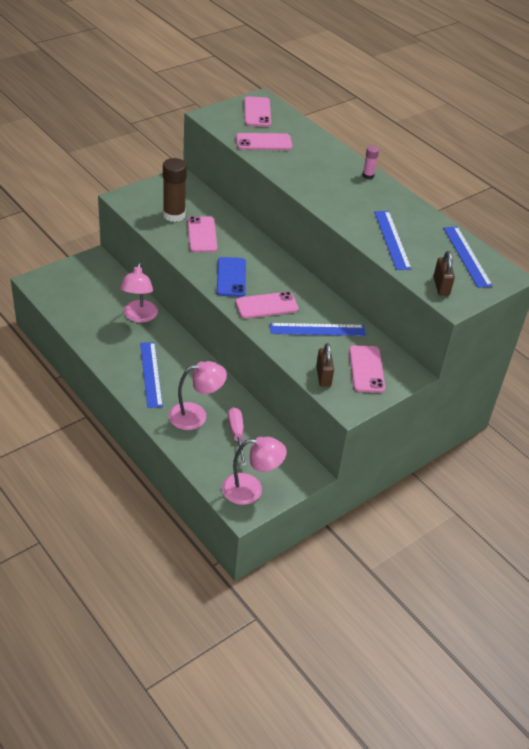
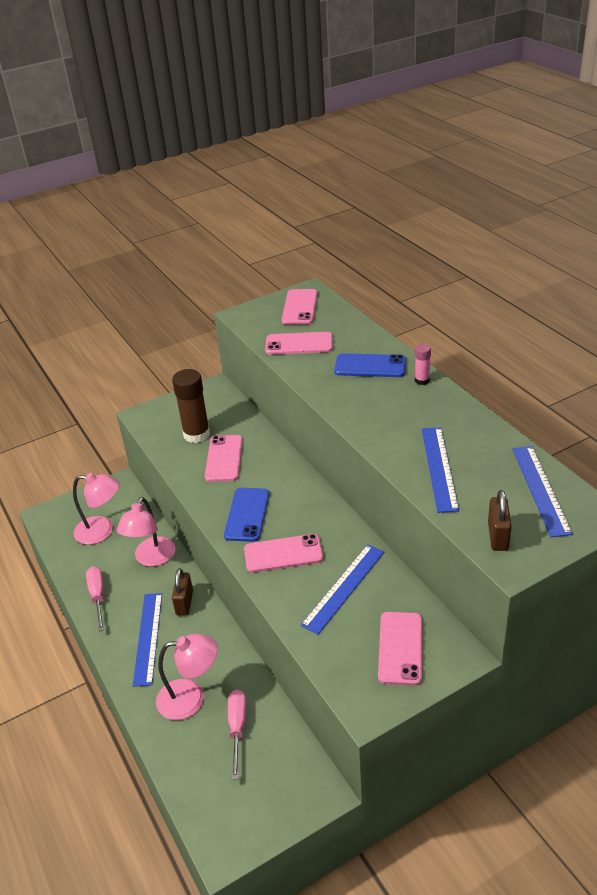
camera: 15 degrees right, 5 degrees down
(100, 344) = (98, 596): none -> pink screwdriver
(251, 489) = (240, 816): pink lamp -> pink lamp (102, 531)
(317, 329) = (343, 587): blue ruler -> blue ruler turned 60 degrees counterclockwise
(323, 376) = (339, 659): brown padlock -> brown padlock (184, 603)
(325, 163) = (370, 366): none -> blue phone

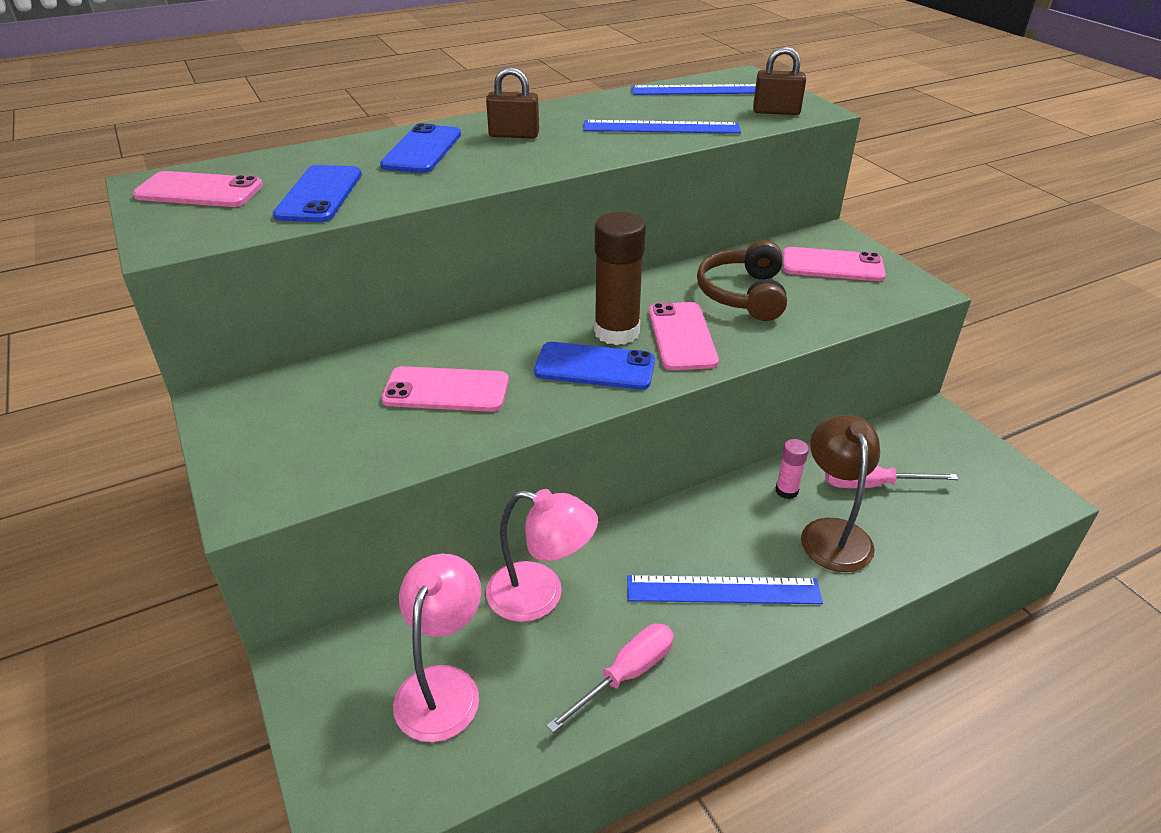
camera: 90 degrees left, 0 degrees up
(98, 596) = (626, 675): pink screwdriver -> pink screwdriver turned 150 degrees clockwise
(184, 603) = (650, 546): brown padlock -> brown padlock (514, 135)
(191, 698) = (832, 533): pink lamp -> brown lamp
(196, 434) = (359, 423): brown glue stick -> brown glue stick (616, 332)
(299, 344) = (320, 194): pink phone -> blue phone
(343, 587) = (743, 294): blue ruler -> brown headphones
(422, 380) = (477, 124): pink glue stick -> pink glue stick (786, 491)

